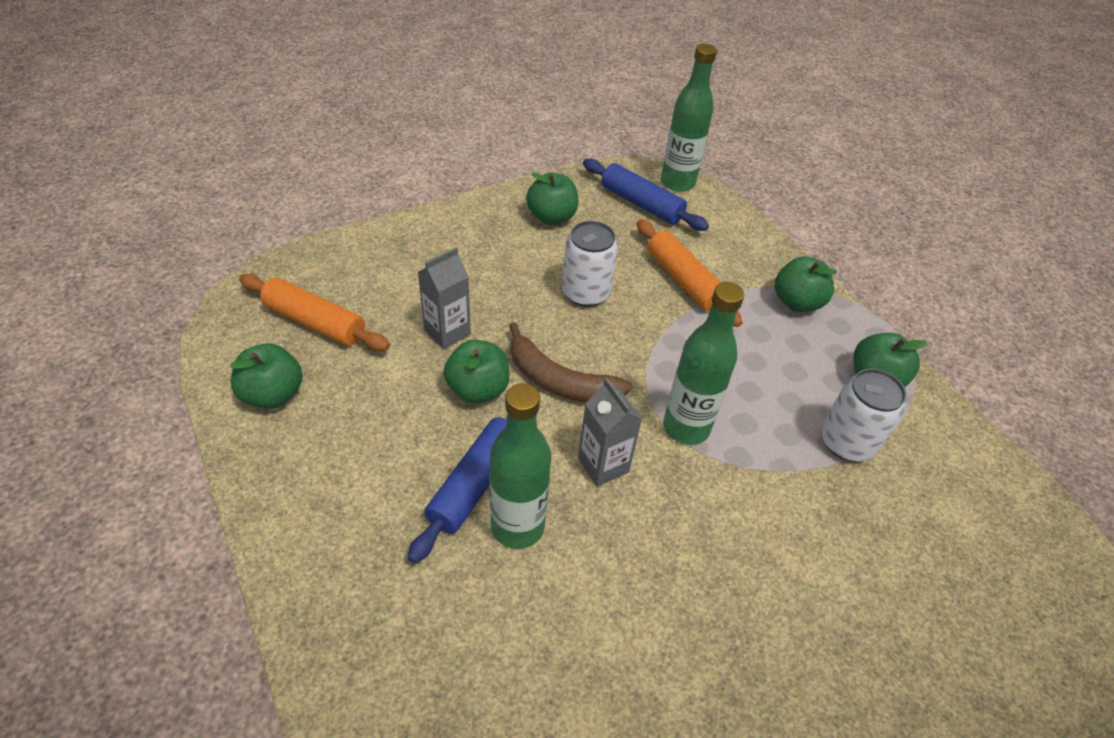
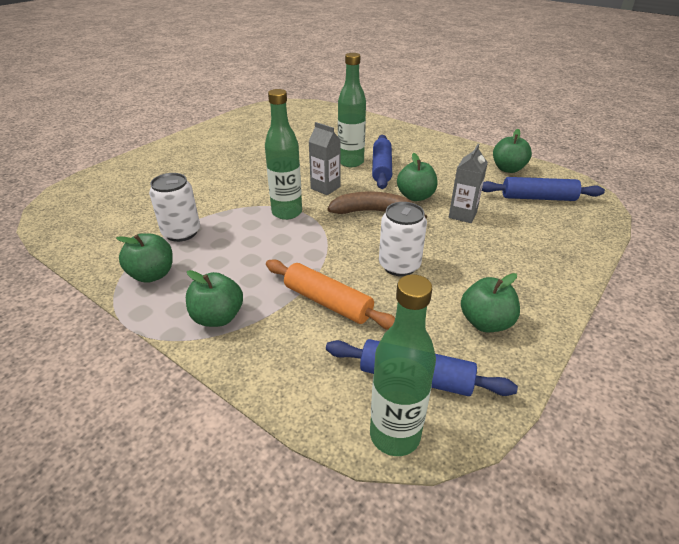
camera: 160 degrees right, 10 degrees down
(315, 322) = (538, 198): orange rolling pin -> blue rolling pin

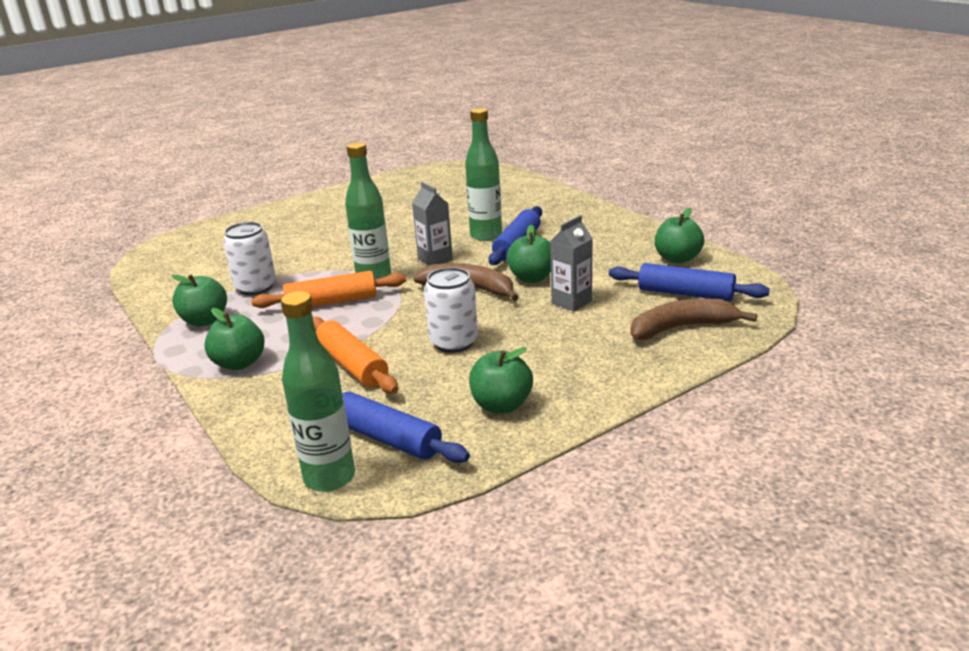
camera: 20 degrees right, 10 degrees down
(264, 239) = (332, 302): none -> orange rolling pin
(559, 227) = (681, 328): none -> brown banana

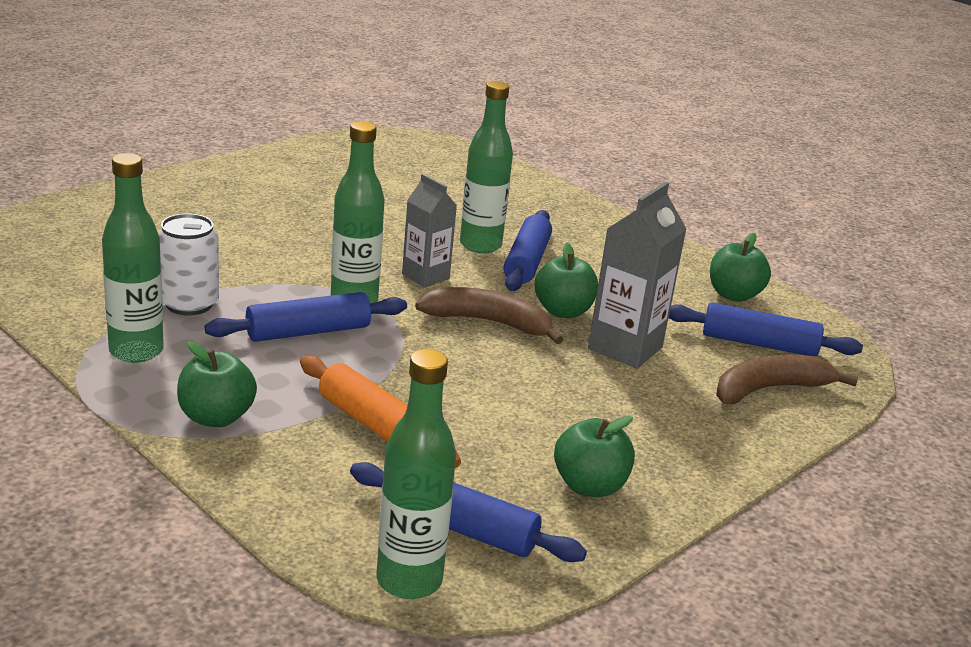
camera: 15 degrees left, 0 degrees up
(205, 321) = (136, 351): green apple -> green bottle
(332, 302) = (308, 332): orange rolling pin -> blue rolling pin
(454, 342) = (496, 398): white can -> none
(571, 302) = (625, 348): grey carton -> grey carton, size x1.53

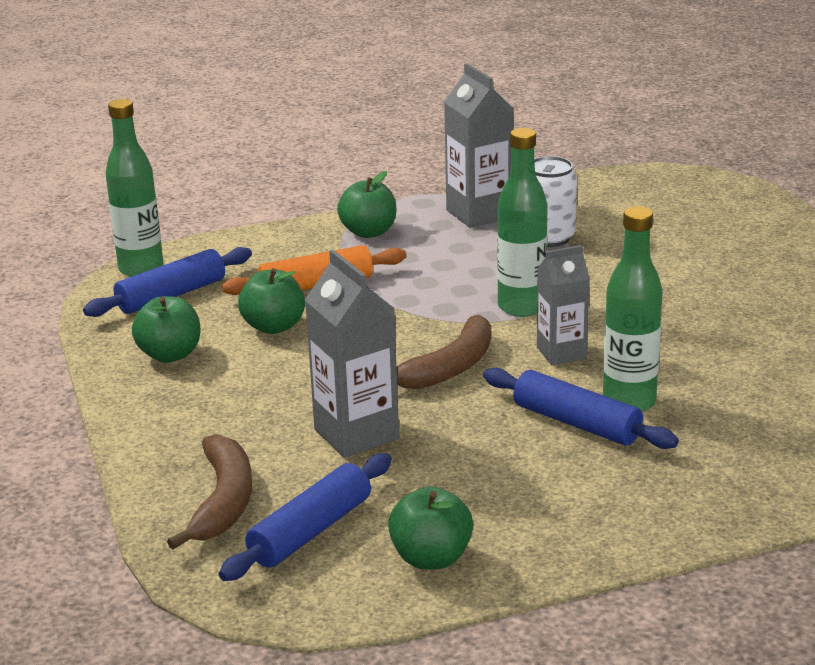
camera: 120 degrees right, 0 degrees up
(136, 351) = (479, 214): green bottle -> grey carton
(308, 332) = (475, 279): blue rolling pin -> none
(563, 311) = (450, 417): green apple -> green apple (274, 327)

